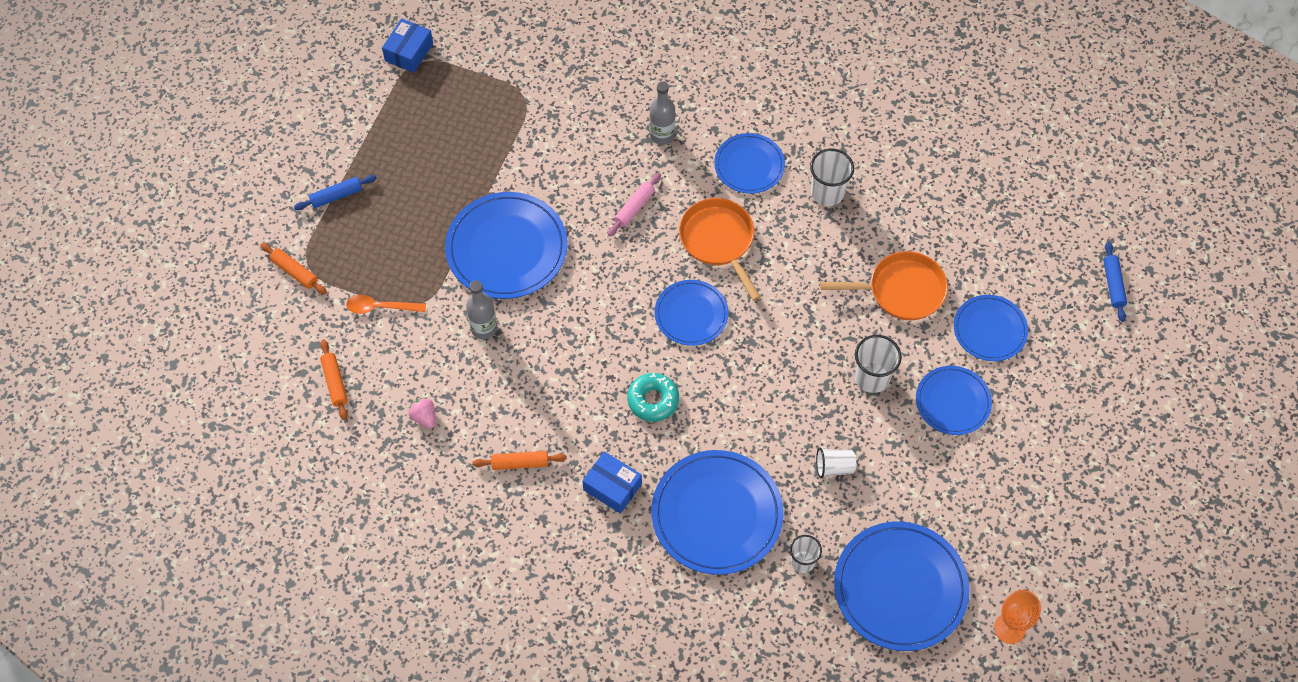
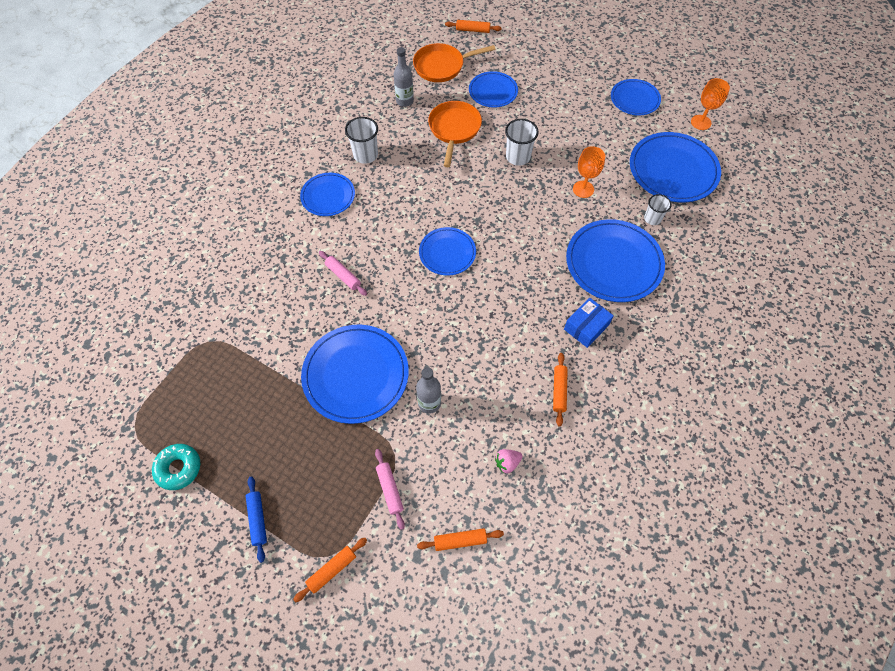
camera: 80 degrees left, 0 degrees up
(380, 307) = (390, 489): orange spoon -> pink rolling pin
(409, 52) = (119, 433): blue box -> none
(653, 400) = (516, 289): turquoise donut -> turquoise donut (178, 468)
(662, 135) = (282, 247): grey bottle -> grey bottle (404, 101)
(719, 241) = (388, 225): orange pan -> orange pan (442, 66)
(834, 467) = (583, 189): white cup -> orange goblet
(952, 402) = (542, 119): blue plate -> blue plate (634, 99)
(1113, 285) = (473, 30): blue rolling pin -> orange rolling pin

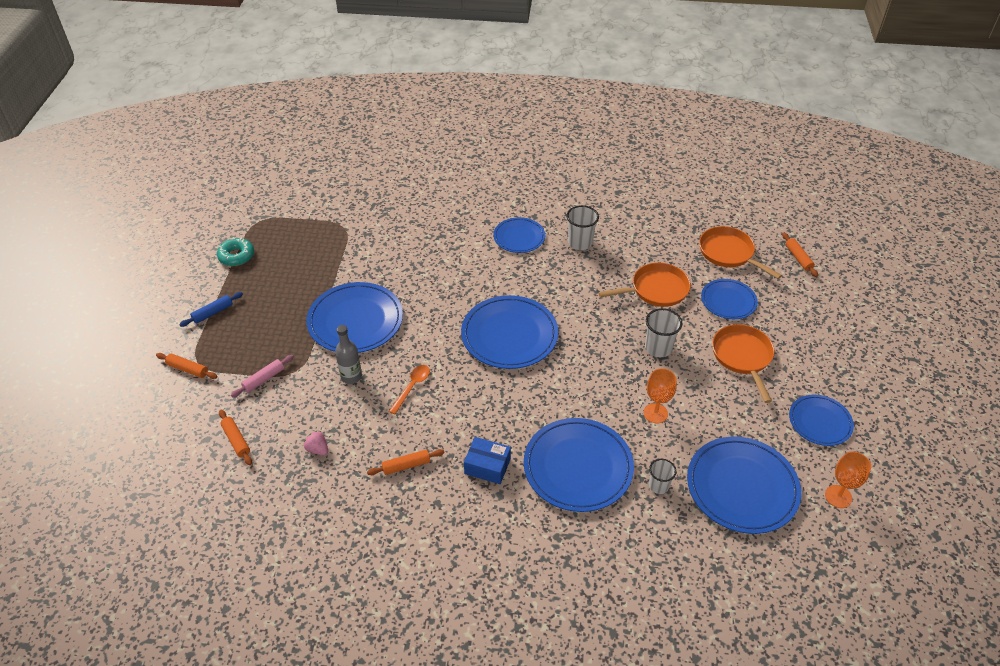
camera: 65 degrees right, 15 degrees down
(343, 276) = (445, 277): pink rolling pin -> none
(404, 101) = (663, 244): grey bottle -> none
(447, 253) = (509, 335): blue plate -> blue plate, size x1.68
(469, 354) = (412, 387): none -> orange spoon
(554, 111) = (742, 357): none -> orange pan

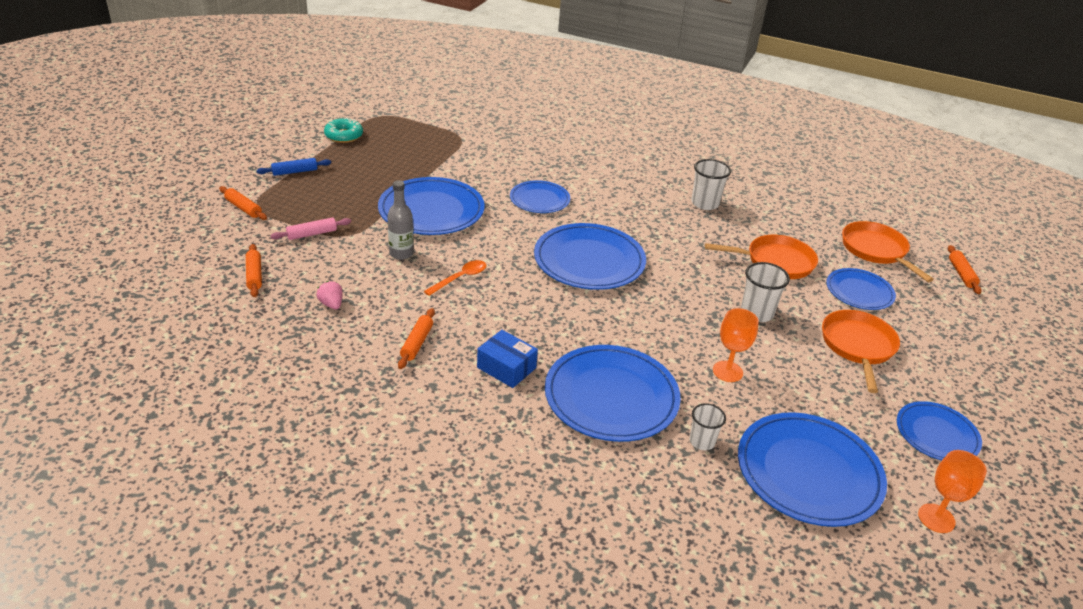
camera: 15 degrees right, 10 degrees down
(406, 465) = (417, 343): orange rolling pin -> orange rolling pin turned 75 degrees counterclockwise
(519, 237) = (639, 184): blue plate -> blue plate (539, 200)

